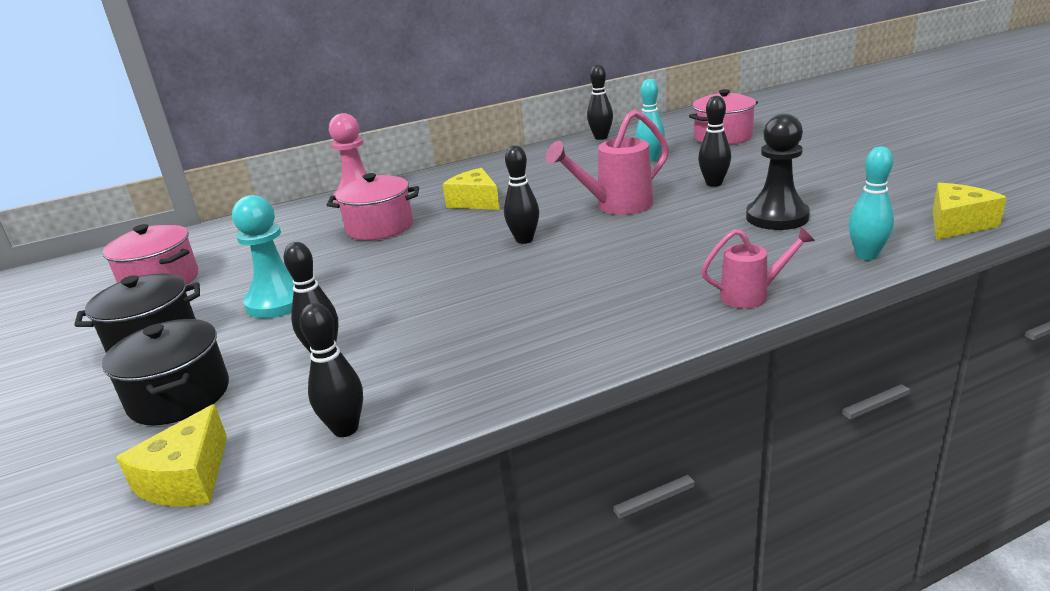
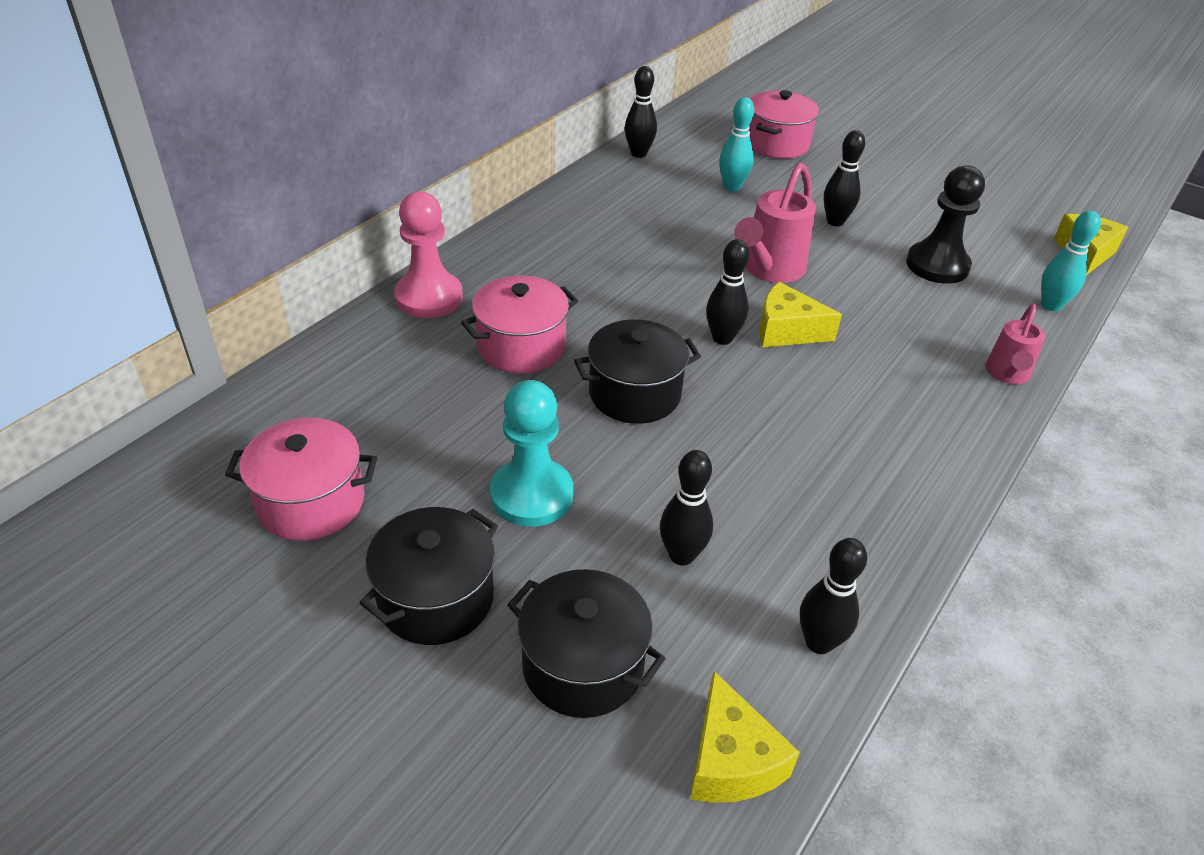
camera: 35 degrees left, 15 degrees up
(418, 261) = (634, 394): none -> black pot
(475, 202) = (598, 284): yellow cheese -> yellow cheese (786, 330)
(752, 295) = (1007, 375): pink watering can -> pink watering can turned 150 degrees clockwise

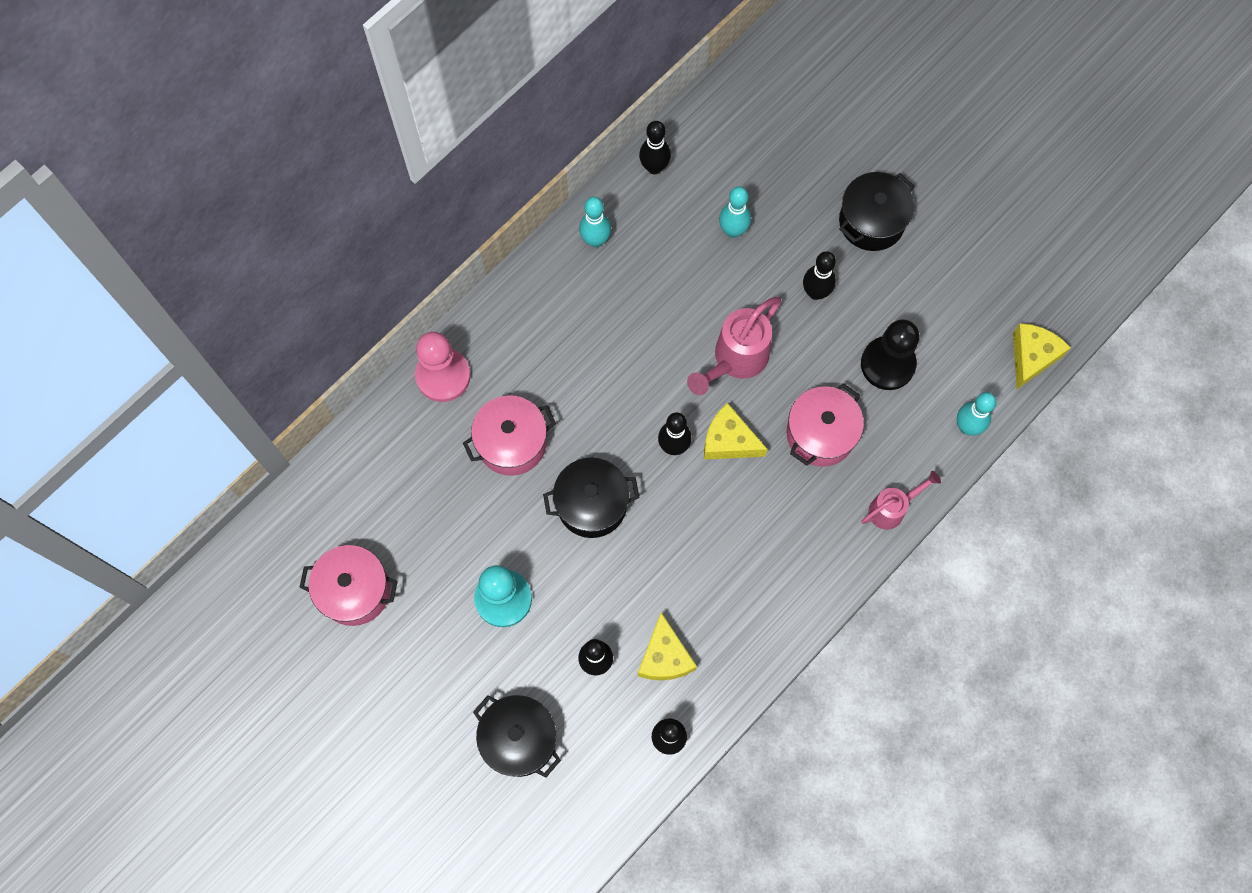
camera: 10 degrees right, 30 degrees up
(436, 598) = (434, 680): black pot -> black pot (871, 222)
(589, 198) = (595, 240): none -> turquoise bowling pin
(731, 760) = (594, 811): yellow cheese -> yellow cheese (664, 657)
(776, 144) = (796, 157): pink pot -> pink pot (820, 434)
(1007, 375) = (892, 509): pink watering can -> pink watering can turned 150 degrees counterclockwise

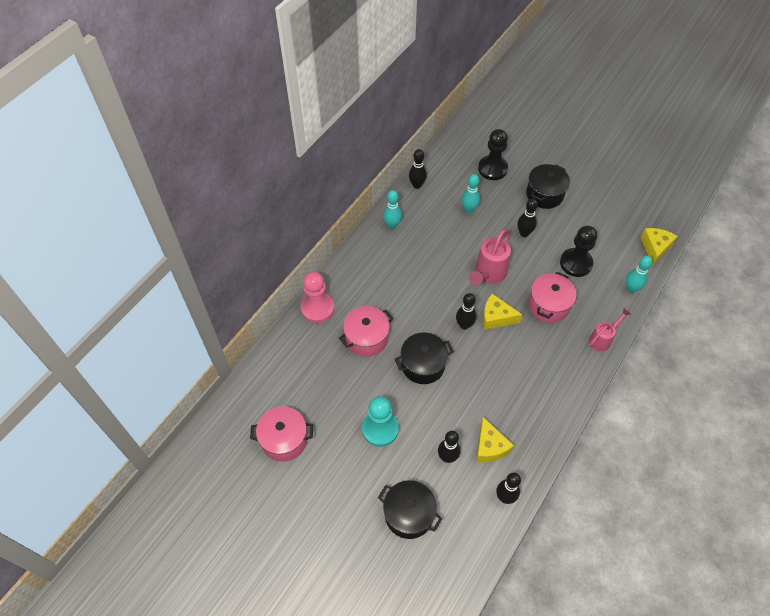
camera: 10 degrees left, 15 degrees down
(794, 154) = (492, 169): none -> black pawn

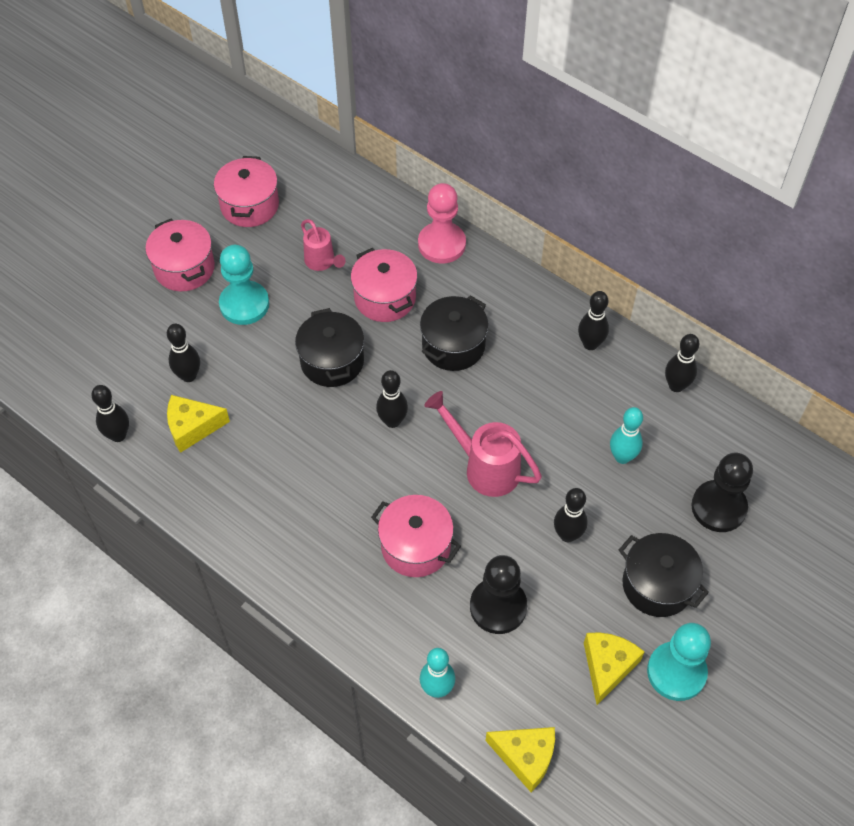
camera: 95 degrees right, 0 degrees up
(349, 478) = (184, 268): none -> pink pot
(392, 225) = (590, 344): turquoise bowling pin -> black bowling pin
(409, 514) = (123, 326): black pot -> black pot (453, 346)
(496, 317) = (401, 466): yellow cheese -> yellow cheese (607, 667)
(590, 187) = (676, 672): none -> turquoise pawn
(602, 339) = (342, 616): pink watering can -> pink watering can (322, 262)

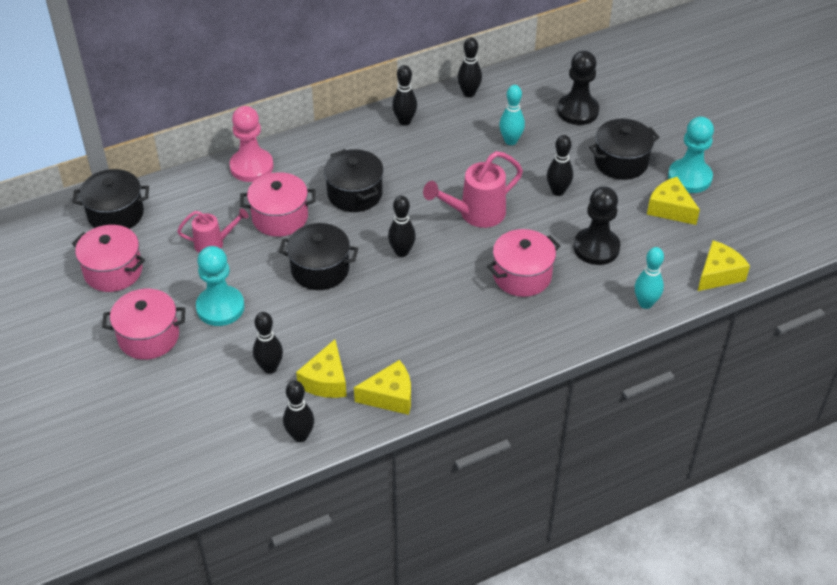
camera: 65 degrees left, 10 degrees down
(195, 489) = (390, 396): none -> yellow cheese
(320, 173) = (115, 214): none -> black pot

